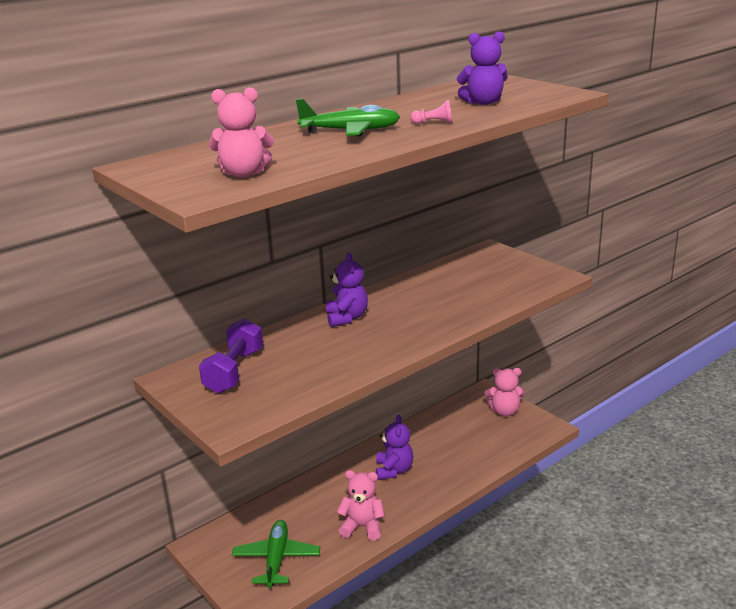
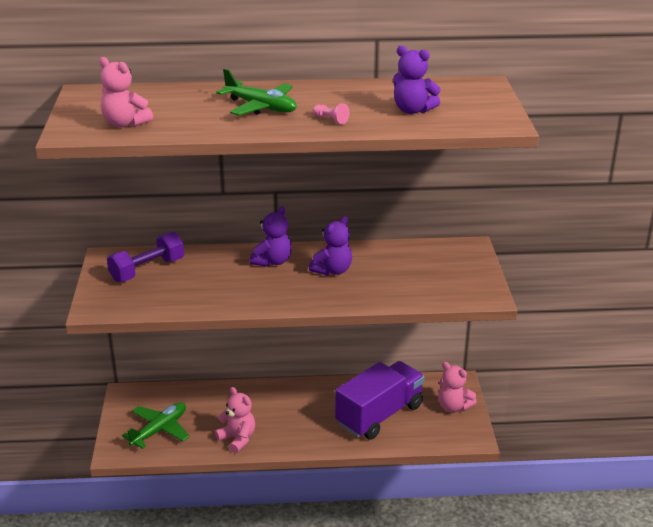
camera: 35 degrees right, 5 degrees up
(394, 470) = (308, 409): purple teddy bear -> purple teddy bear (332, 270)
(457, 445) = (379, 415): none -> purple truck

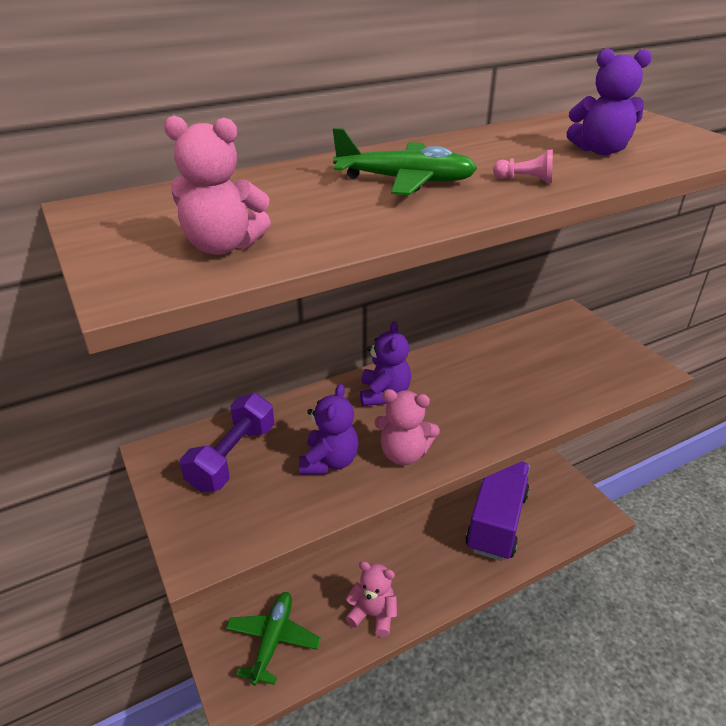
camera: 25 degrees left, 5 degrees up
(332, 270) = (463, 386): purple teddy bear -> purple teddy bear (329, 461)
(453, 406) = (555, 484): pink teddy bear -> pink teddy bear (404, 454)

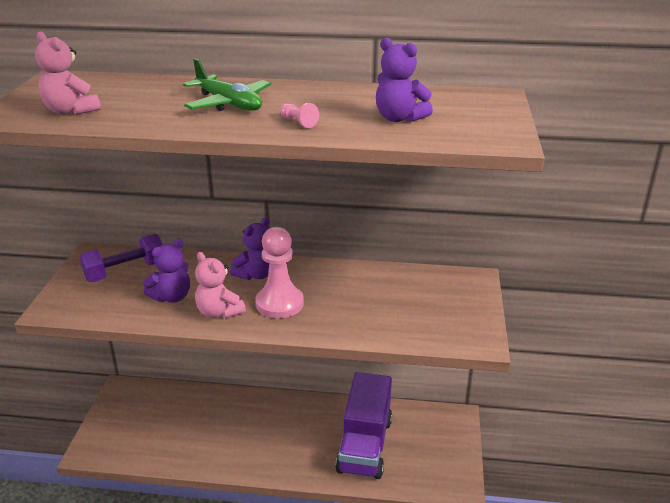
camera: 35 degrees right, 5 degrees down
(273, 640) = (139, 432): green plane -> none
(373, 614) = (212, 453): pink teddy bear -> none
(449, 414) = (279, 303): none -> pink pawn
(496, 521) = (365, 445): purple truck -> purple truck turned 135 degrees clockwise

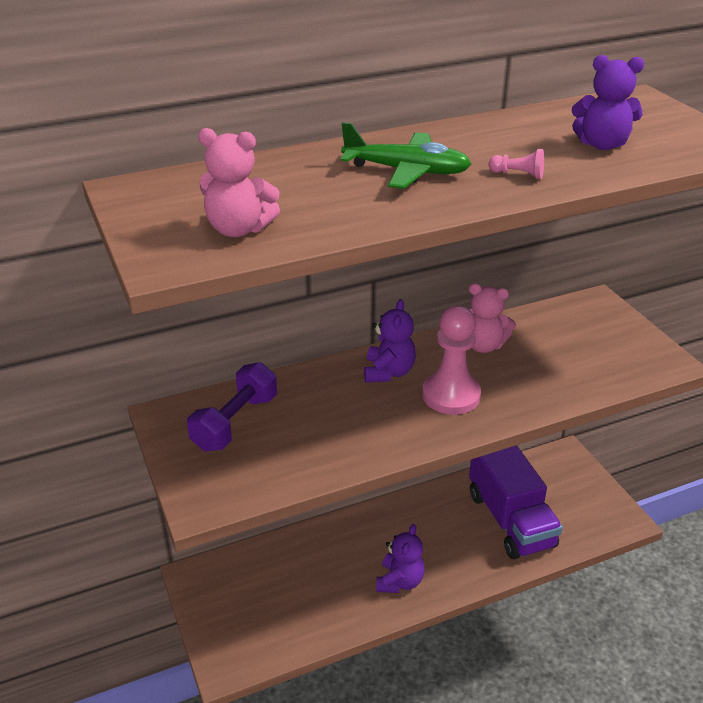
camera: 30 degrees left, 5 degrees up
(172, 297) = (327, 432): purple teddy bear -> purple teddy bear (399, 581)
(219, 312) = (400, 429): pink teddy bear -> pink teddy bear (483, 345)

